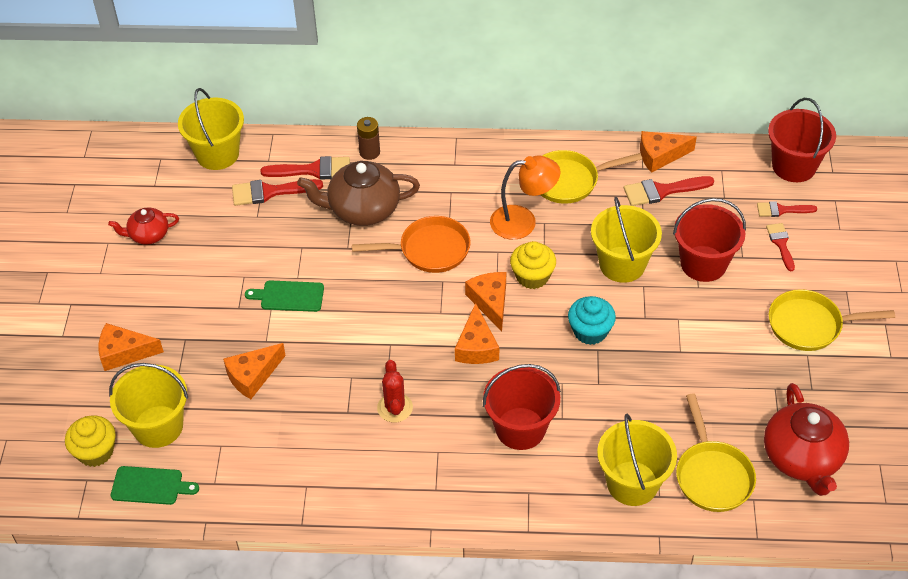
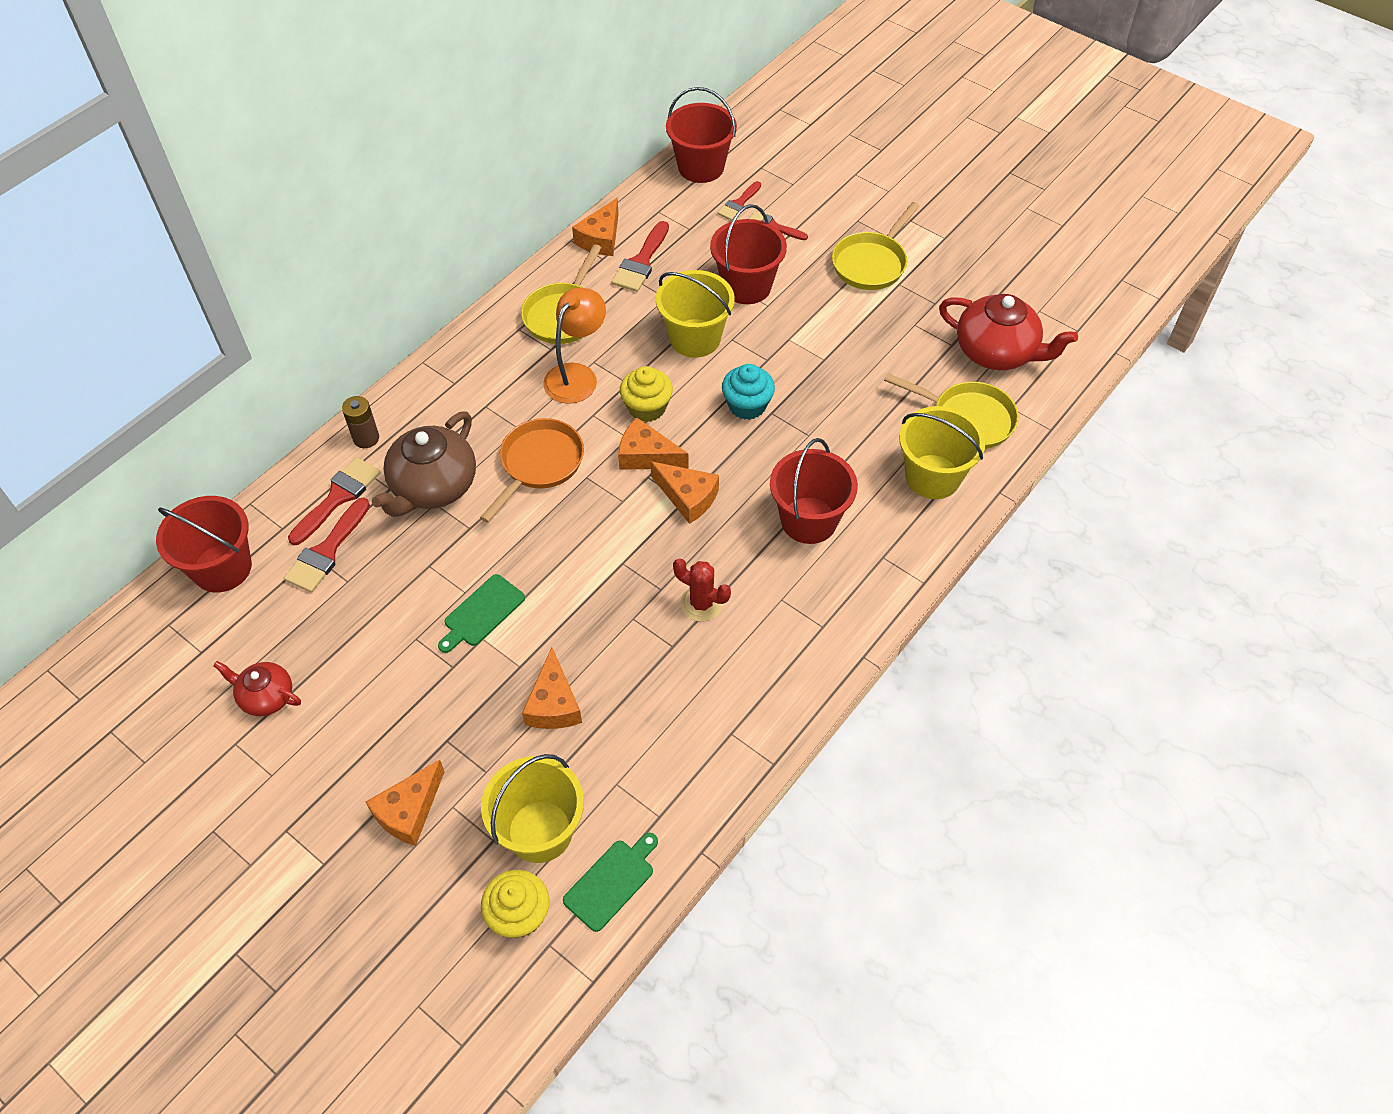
camera: 55 degrees left, 5 degrees up
(148, 235) = (266, 697): red teapot -> red teapot turned 90 degrees clockwise
(217, 154) = (222, 568): yellow bucket -> red bucket

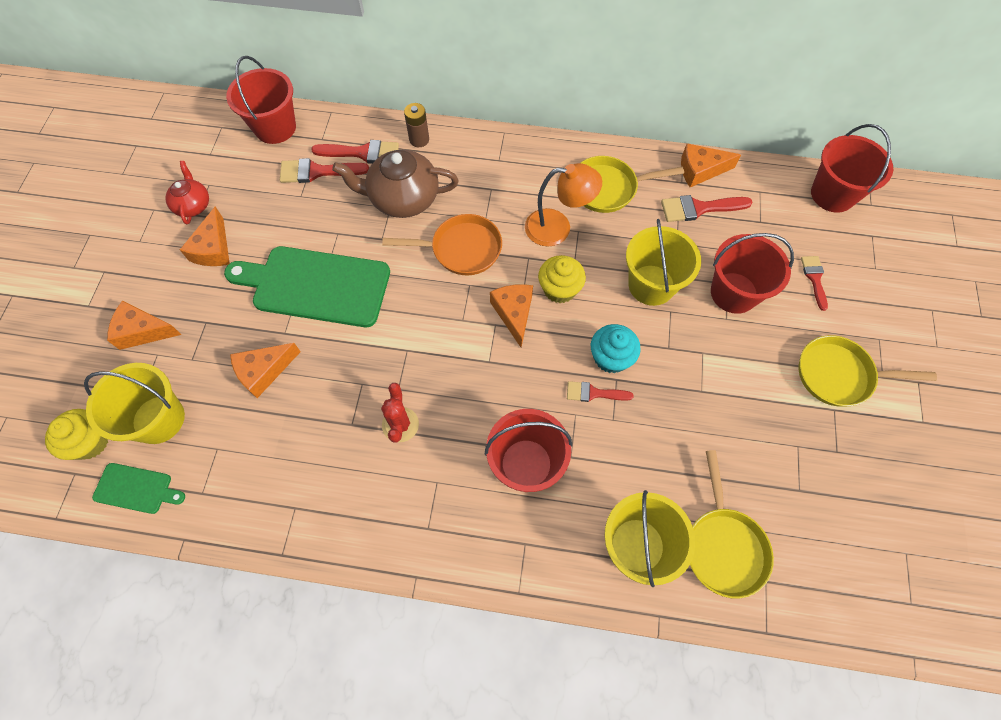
camera: 60 degrees right, 10 degrees up
(481, 613) = (316, 285): green cutting board -> green cutting board, size x2.09
(688, 497) = (493, 362): orange cheese -> orange cheese (213, 249)
(739, 204) = (817, 241): red brush -> red brush (593, 393)
(997, 352) = (822, 536): red teapot -> none

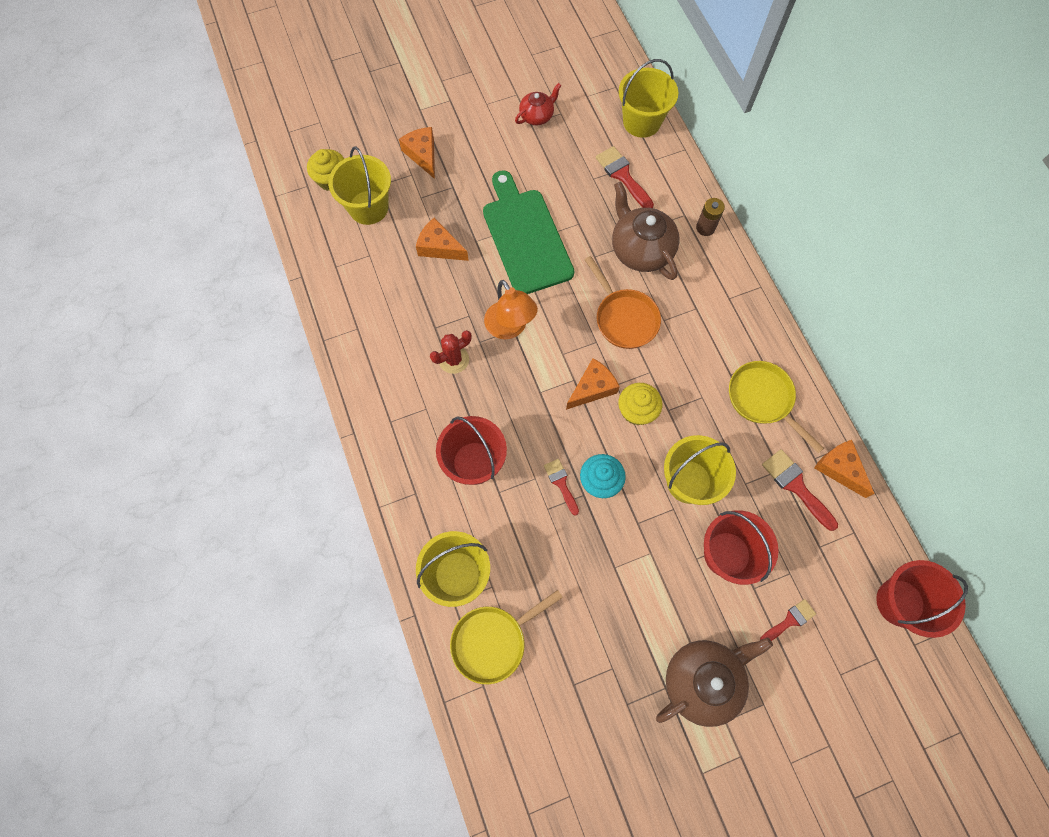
camera: 60 degrees right, 5 degrees up
(136, 489) = (317, 227): green cutting board -> none
(213, 249) = (511, 153): orange cheese -> none
(275, 127) = (641, 122): red bucket -> yellow bucket
(363, 153) = (663, 196): red brush -> none
(557, 228) = (694, 379): orange lamp -> orange lamp (510, 328)
(839, 375) = (702, 680): yellow pan -> brown teapot

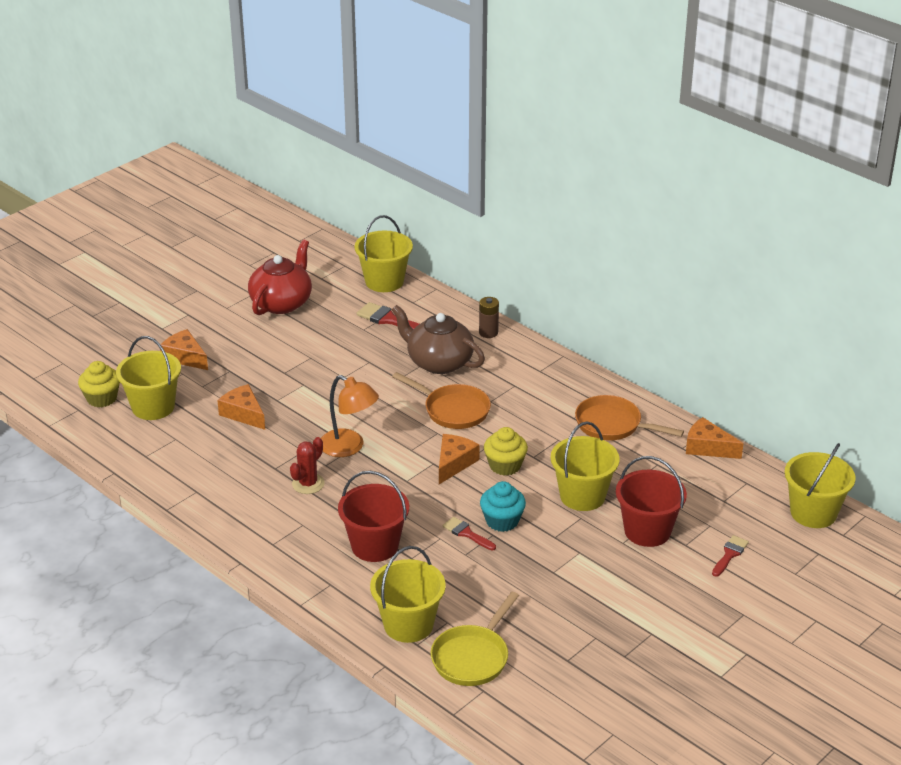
camera: 25 degrees left, 35 degrees down
(439, 247) = (243, 414): orange cheese -> orange cheese turned 45 degrees clockwise
(526, 237) = (324, 384): green cutting board -> none
(537, 116) = (282, 303): red teapot -> red teapot, size x1.77
(702, 680) = (680, 617): brown teapot -> none
(763, 400) = (613, 425): yellow pan -> orange pan
(796, 486) = (678, 469): red brush -> none
(900, 602) = (813, 513): red bucket -> yellow bucket

